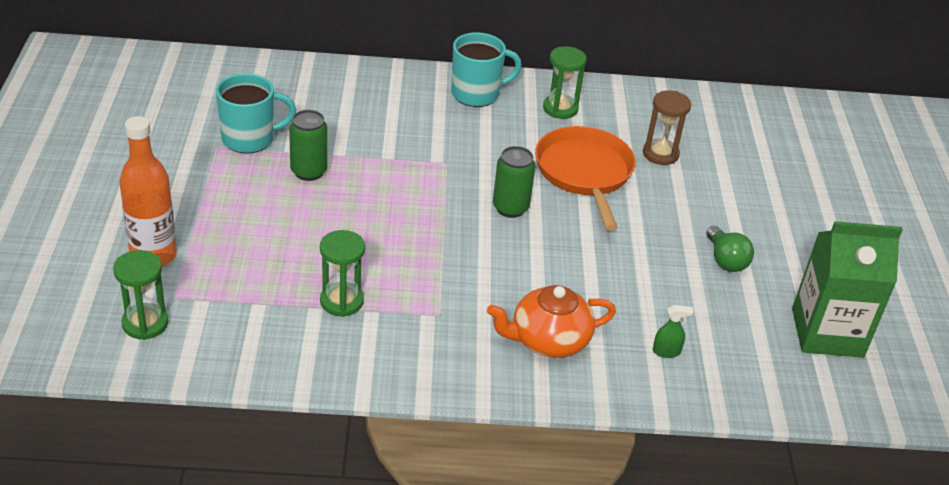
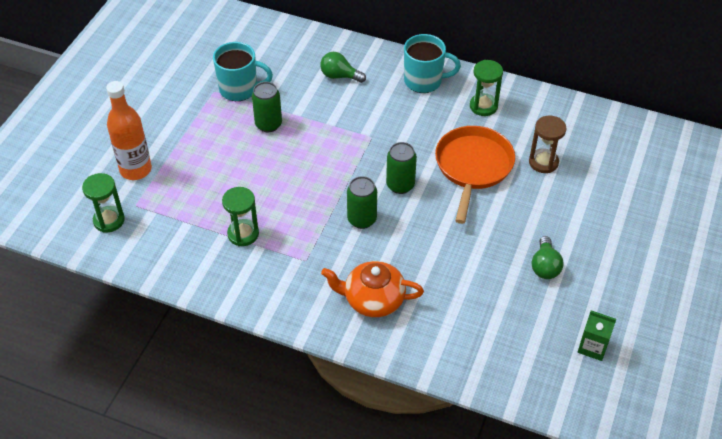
camera: 25 degrees right, 10 degrees up
(371, 105) = (339, 76): none -> green light bulb
(485, 254) = (362, 219): none -> green can
(666, 351) = (456, 330): green spray bottle -> none
(827, 332) = (592, 347): green carton -> green carton, size x0.50

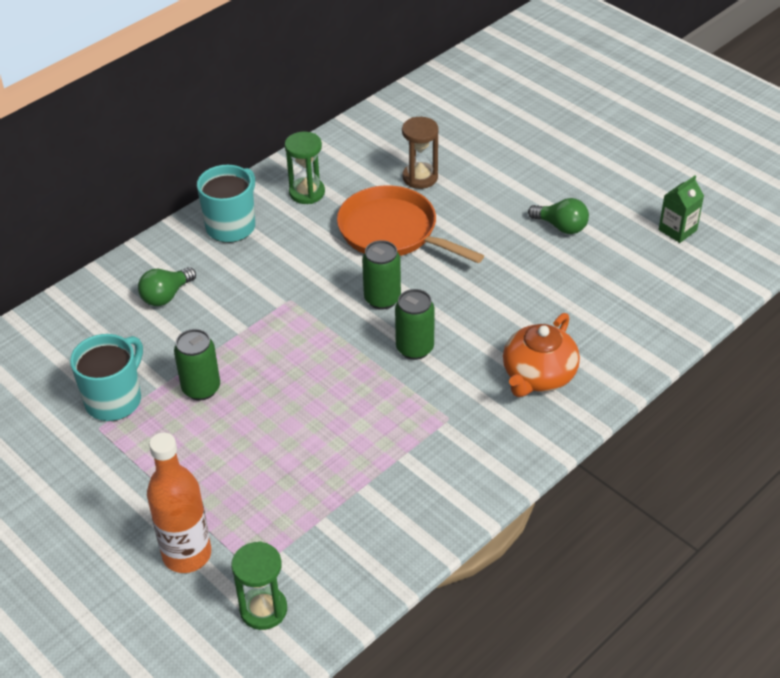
camera: 65 degrees left, 5 degrees down
(243, 234) = (373, 467): green hourglass -> none

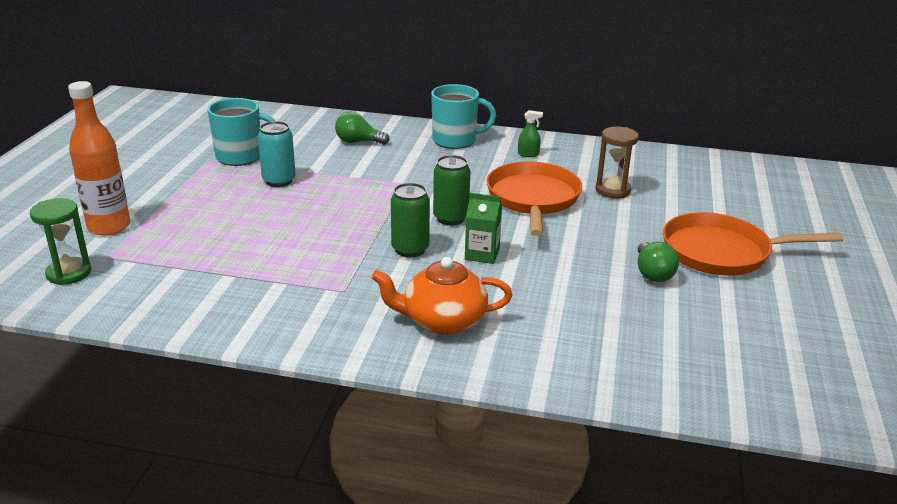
camera: 55 degrees right, 15 degrees down
(201, 388) = (279, 181): green can -> turquoise can
(307, 193) = (528, 154): green hourglass -> green spray bottle
(561, 174) = (722, 252): none -> orange pan
(677, 230) = (748, 342): green carton -> green carton (482, 254)

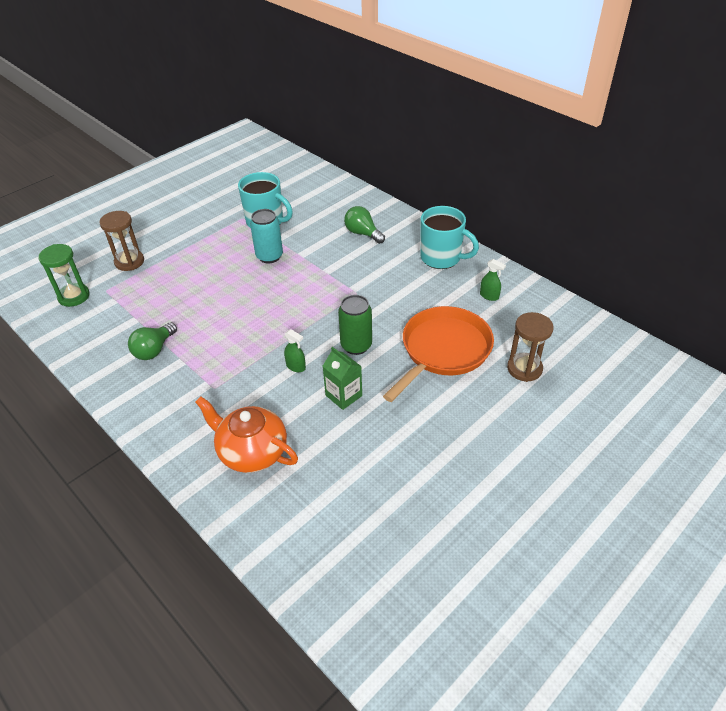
camera: 35 degrees right, 15 degrees up
(109, 226) = (129, 262): orange bottle -> brown hourglass
(410, 249) = (296, 366): green can -> green spray bottle
(652, 273) = (463, 482): green light bulb -> green light bulb (154, 350)
(722, 252) = (554, 488): orange pan -> none

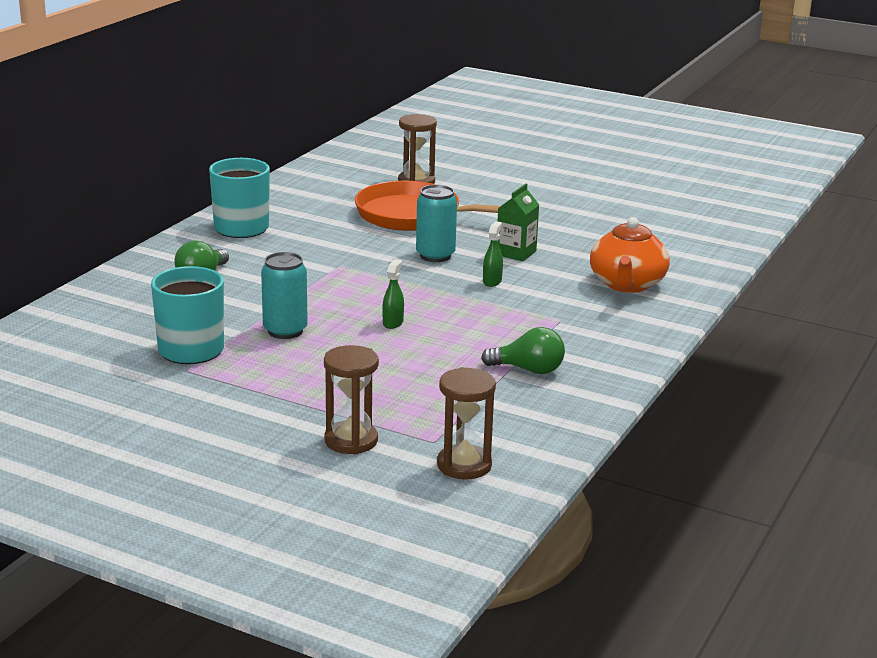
camera: 110 degrees left, 20 degrees down
(74, 296) = (464, 465): green hourglass -> brown hourglass
(356, 345) = (435, 256): green can -> turquoise can
(489, 296) = (307, 201): green spray bottle -> green spray bottle (393, 323)

